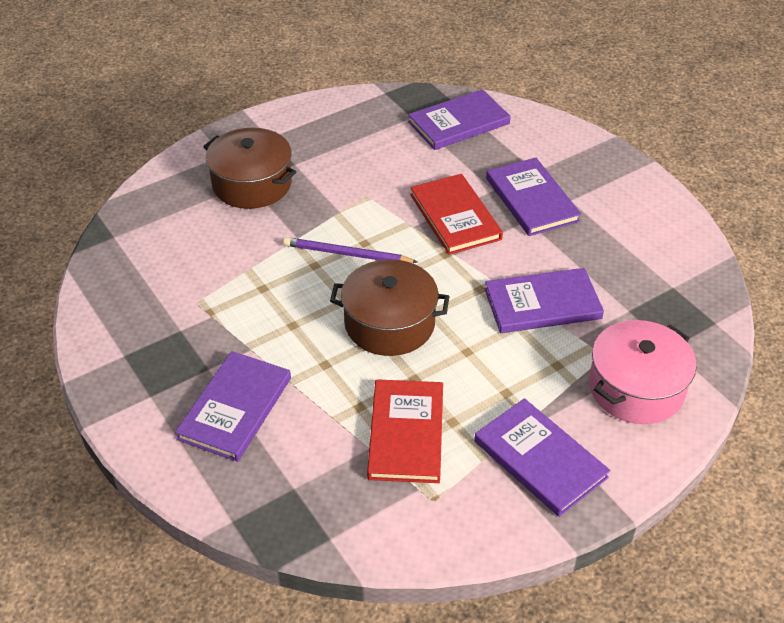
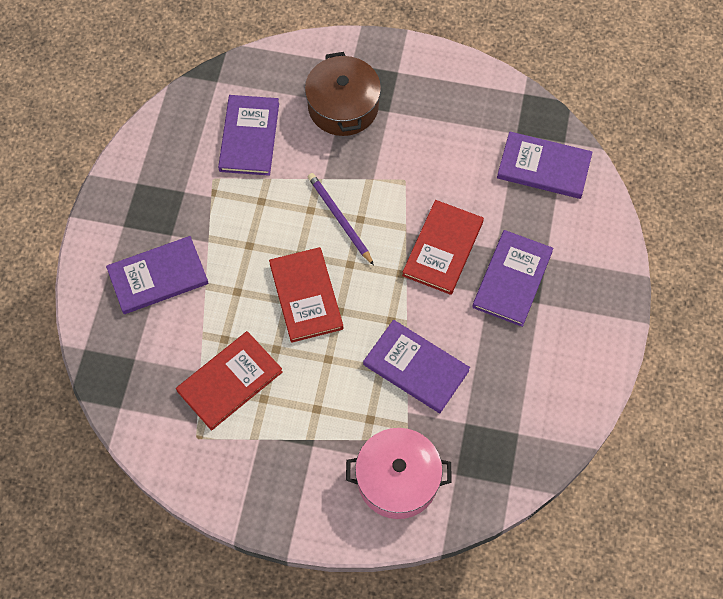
camera: 45 degrees right, 20 degrees up
(389, 323) = (306, 296): brown pot -> red book
(540, 459) = (283, 470): purple book -> purple book (249, 137)

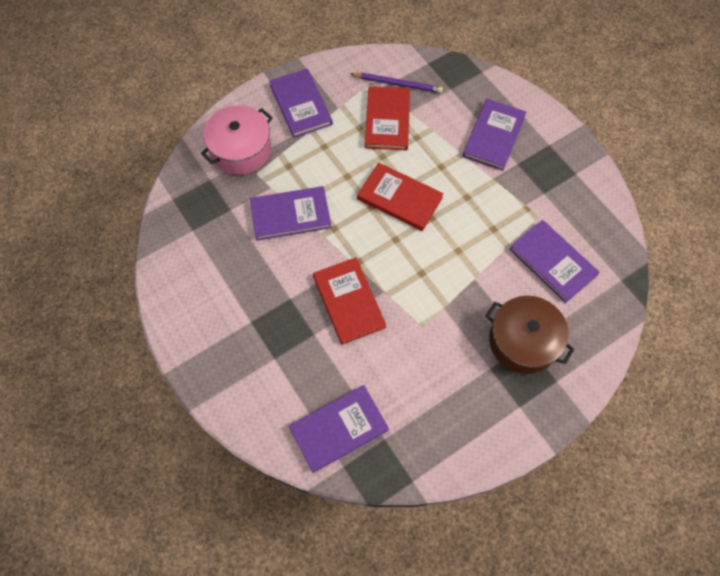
camera: 135 degrees right, 0 degrees up
(339, 219) = (434, 261): purple pencil -> purple pencil (398, 84)
(512, 279) = (283, 322): purple book -> purple book (301, 105)

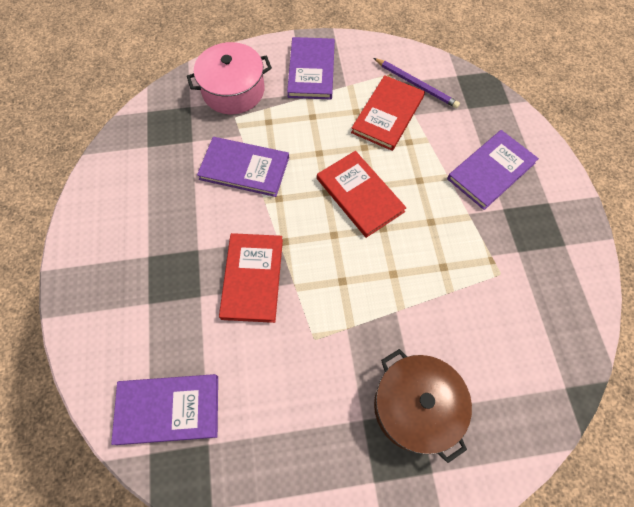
camera: 25 degrees right, 0 degrees up
(552, 262) = (493, 331): purple book -> none

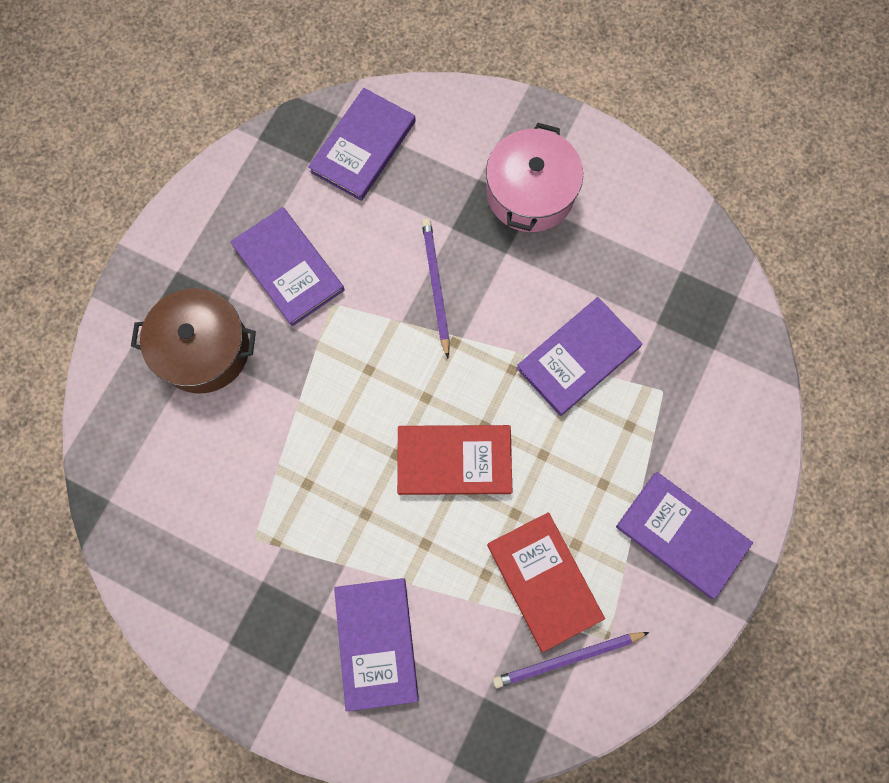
camera: 125 degrees right, 10 degrees up
(233, 90) = (708, 414): pink pot -> pink pot (530, 193)
(252, 278) = (435, 286): red book -> purple pencil
(309, 391) = (288, 268): none -> purple book

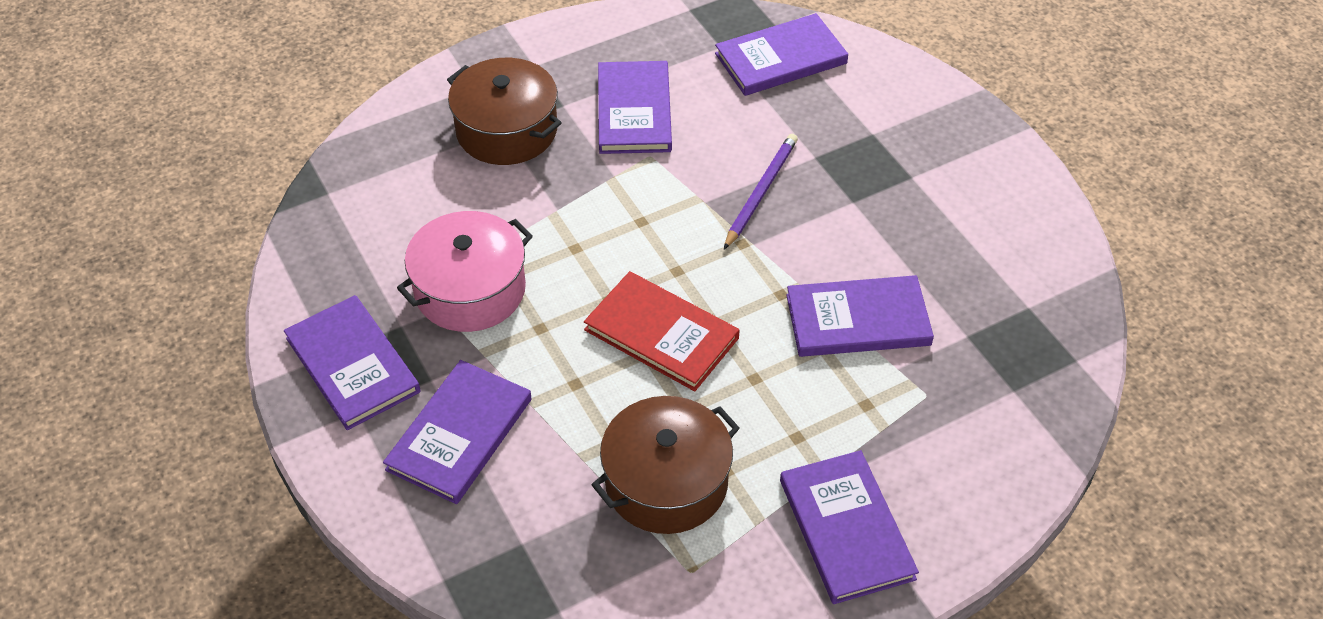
camera: 35 degrees right, 25 degrees down
(254, 640) = (353, 365): none -> purple book
(530, 193) = (917, 168): pink pot -> pink pot (470, 290)
(544, 581) = (666, 482): red book -> brown pot
(567, 659) = (633, 563): purple pencil -> none

